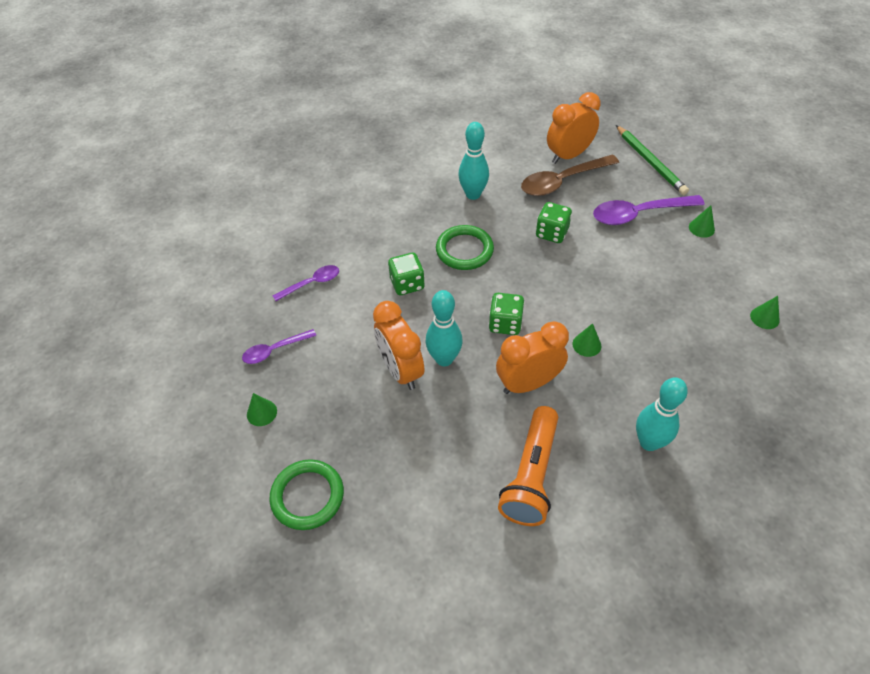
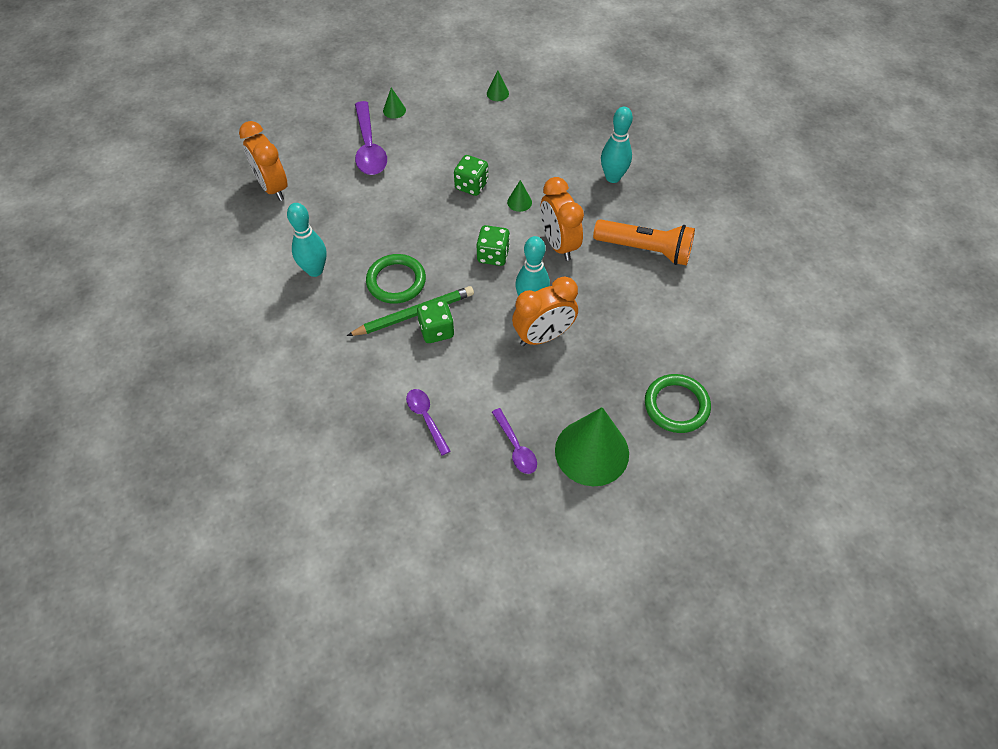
camera: 90 degrees left, 5 degrees up
(261, 412) = (592, 451): green cone -> green cone, size x2.45
(551, 233) = (383, 212): green dice -> green dice (471, 185)
(562, 181) = (311, 196): brown spoon -> none
(650, 162) = (299, 129): green pencil -> green pencil (414, 314)

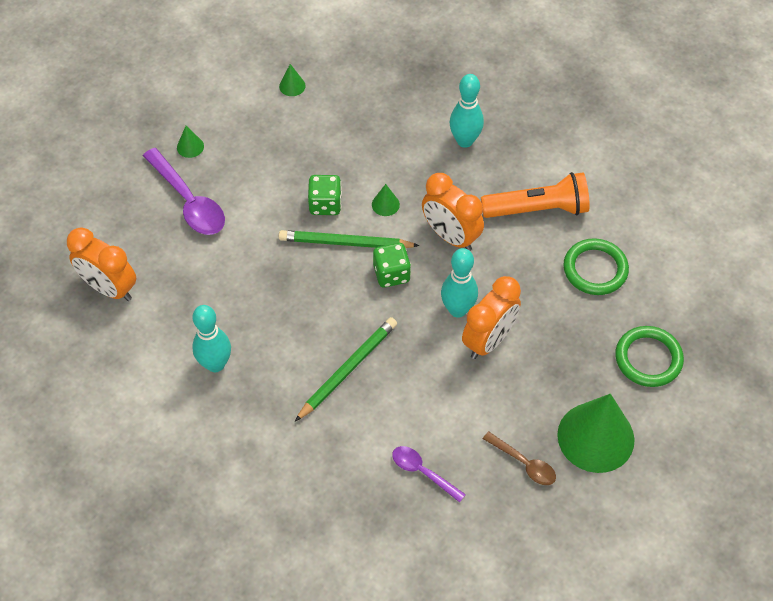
camera: 25 degrees left, 0 degrees up
(396, 281) = (309, 342): green ring -> green ring (595, 269)
(436, 330) = (380, 378): green dice -> none
(470, 219) = (345, 243): none -> green pencil
(516, 447) = (524, 463): purple spoon -> brown spoon

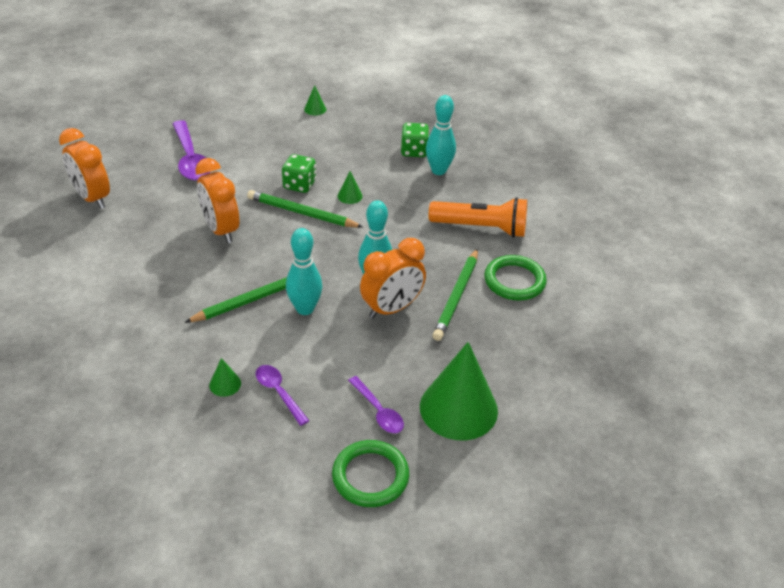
camera: 15 degrees right, 15 degrees down
(190, 146) = (213, 127): green cone -> green cone (225, 384)
(215, 364) = (144, 267): turquoise bowling pin -> turquoise bowling pin (305, 309)
(391, 274) = (329, 242): green dice -> green dice (414, 151)
(450, 236) = (394, 229): orange clock -> orange clock (221, 230)
(524, 463) = (378, 411): brown spoon -> purple spoon
(546, 306) = (456, 296): none -> green pencil
(648, 358) = (537, 359): green ring -> green ring (370, 476)

